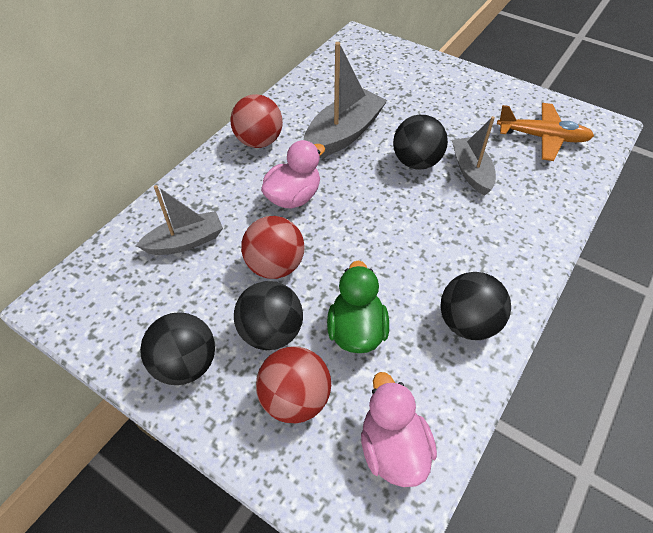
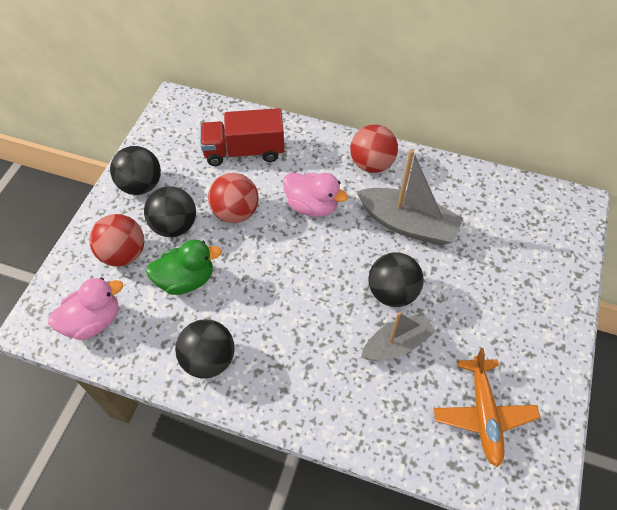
camera: 75 degrees right, 5 degrees up
(185, 242) = (244, 151): grey boat -> red truck

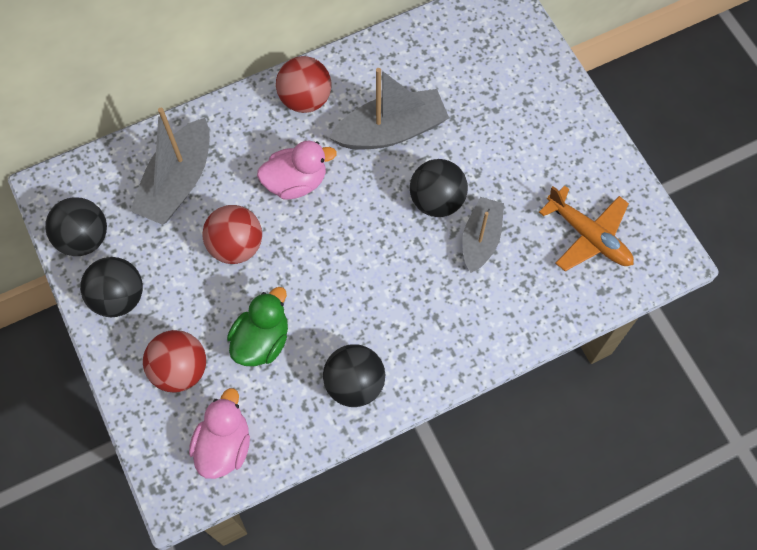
camera: 45 degrees left, 10 degrees up
(175, 226) = (196, 305): black ball -> black ball (84, 238)
(244, 151) = (178, 182): red truck -> grey boat

